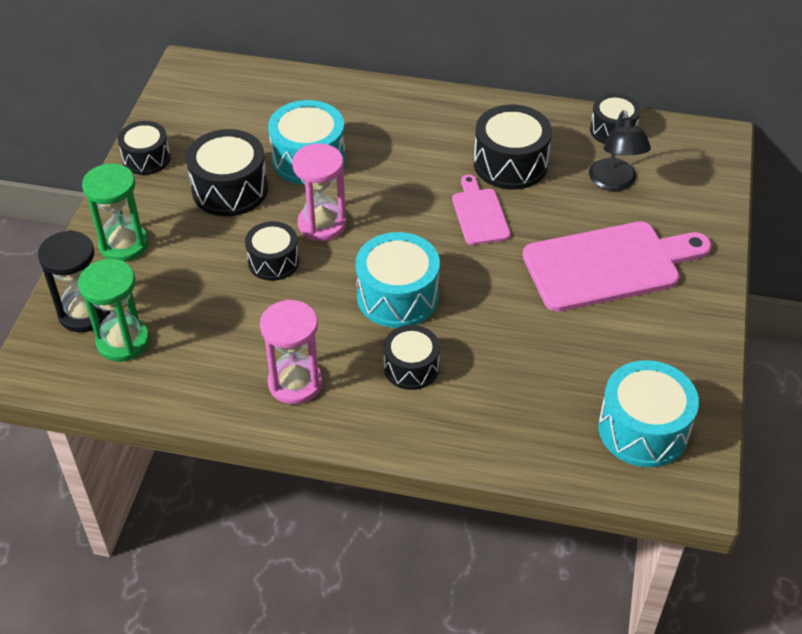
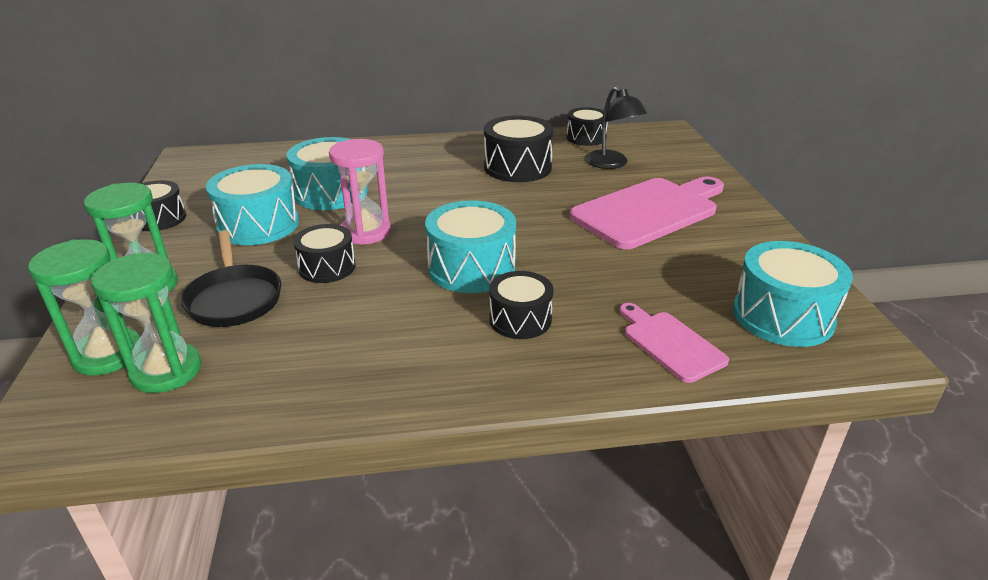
camera: 20 degrees left, 15 degrees down
(84, 313) = (108, 354): black hourglass -> green hourglass
(188, 278) = (234, 298): none -> black pan
(230, 189) = (258, 225): black drum -> turquoise drum
(295, 383) = (398, 362): pink hourglass -> none
(479, 214) = (512, 200): pink cutting board -> pink cutting board (670, 343)

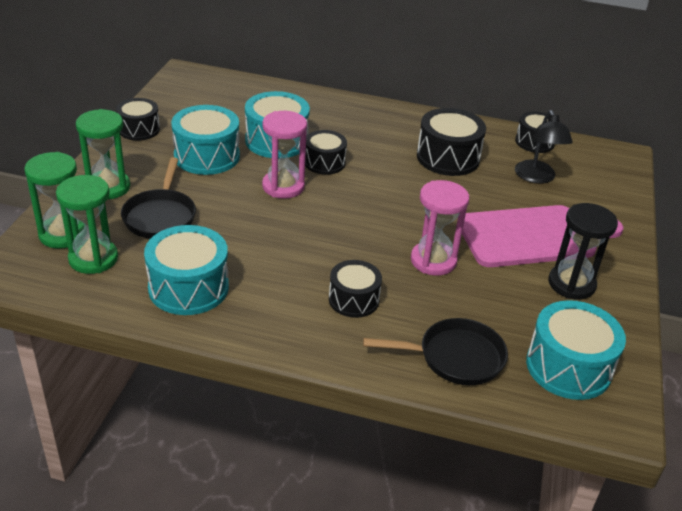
camera: 20 degrees right, 5 degrees up
(327, 267) = (237, 210): black drum -> black drum (324, 162)
(471, 268) = (345, 244): turquoise drum -> turquoise drum (188, 287)
(574, 258) = (433, 261): none -> pink hourglass
(670, 343) = (455, 357): pink cutting board -> black pan
(718, 241) = (571, 284): none -> black hourglass

